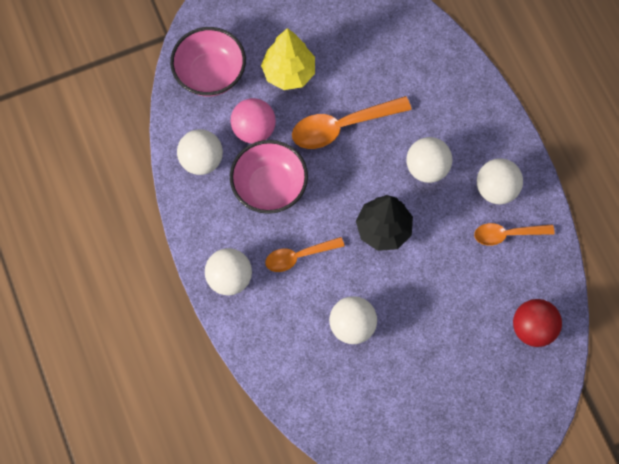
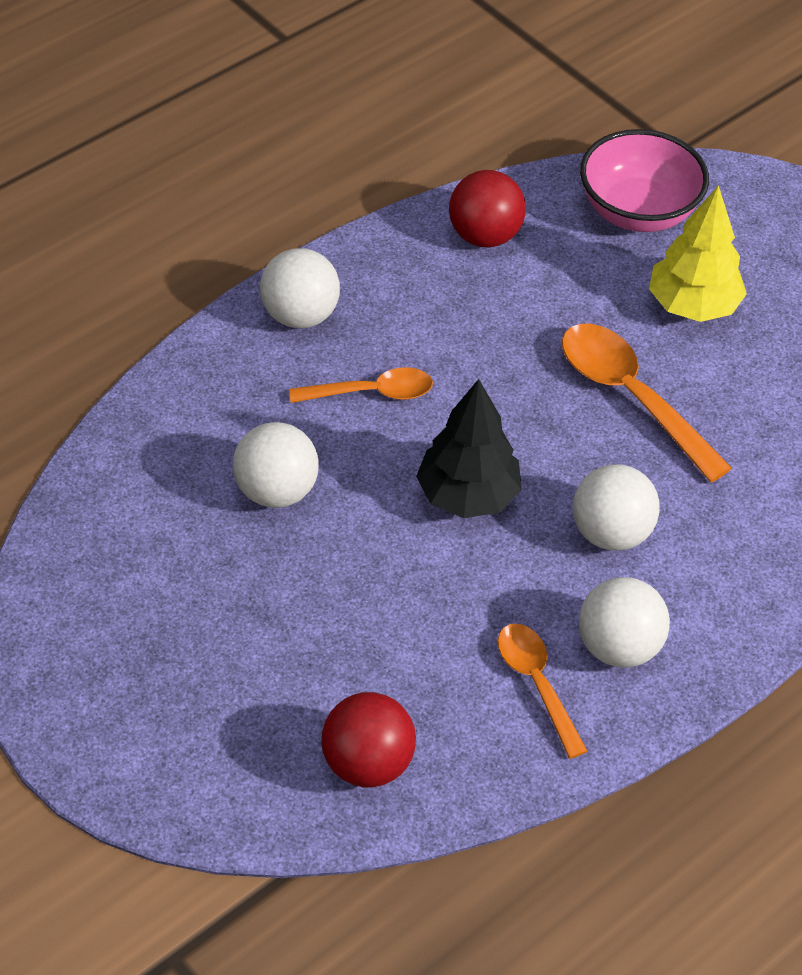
camera: 70 degrees right, 20 degrees down
(201, 160) = (484, 235): white ball -> red ball
(254, 129) = (568, 286): pink ball -> none
(269, 187) = (477, 328): pink bowl -> none
(299, 256) = (371, 393): orange spoon -> orange spoon turned 120 degrees clockwise

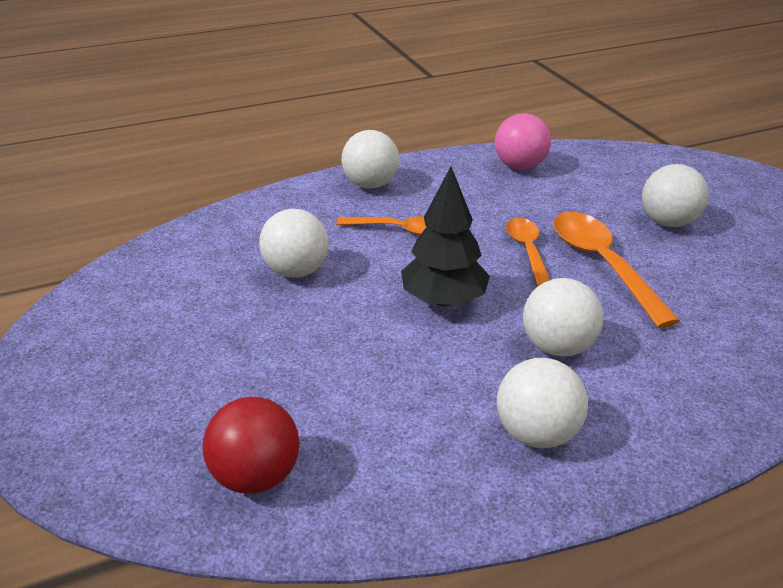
camera: 20 degrees right, 15 degrees down
(484, 235) = (519, 166): red ball -> pink ball
(536, 684) = (446, 446): orange spoon -> orange spoon (527, 251)
(638, 211) = (637, 170): pink bowl -> none
(693, 306) = (667, 222): yellow tree -> white ball

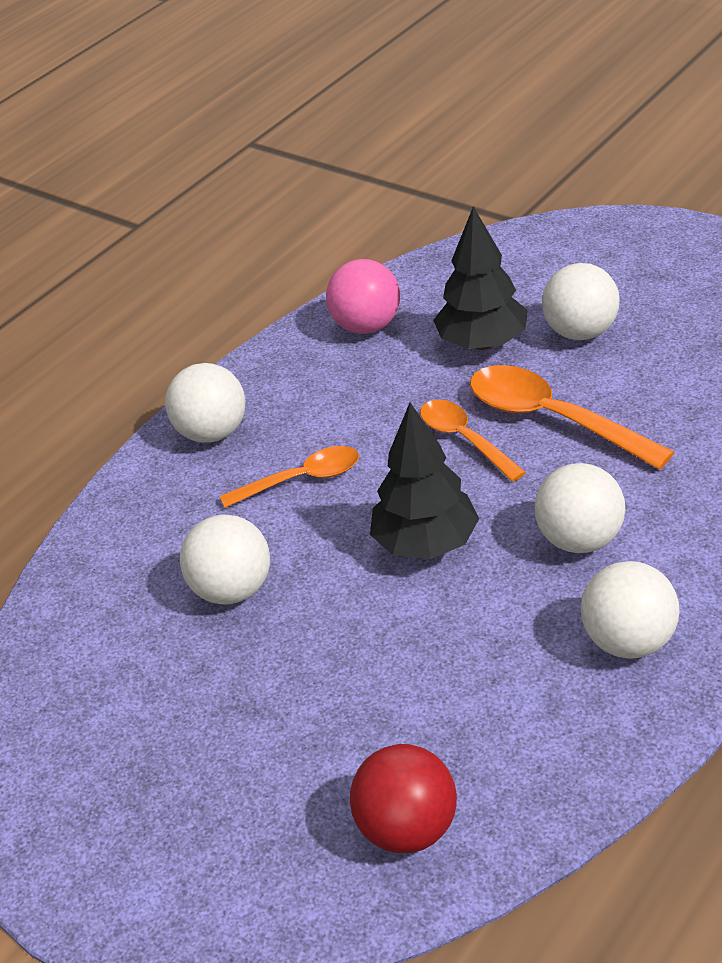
camera: 25 degrees left, 5 degrees up
(589, 203) = (482, 343): none -> black tree

